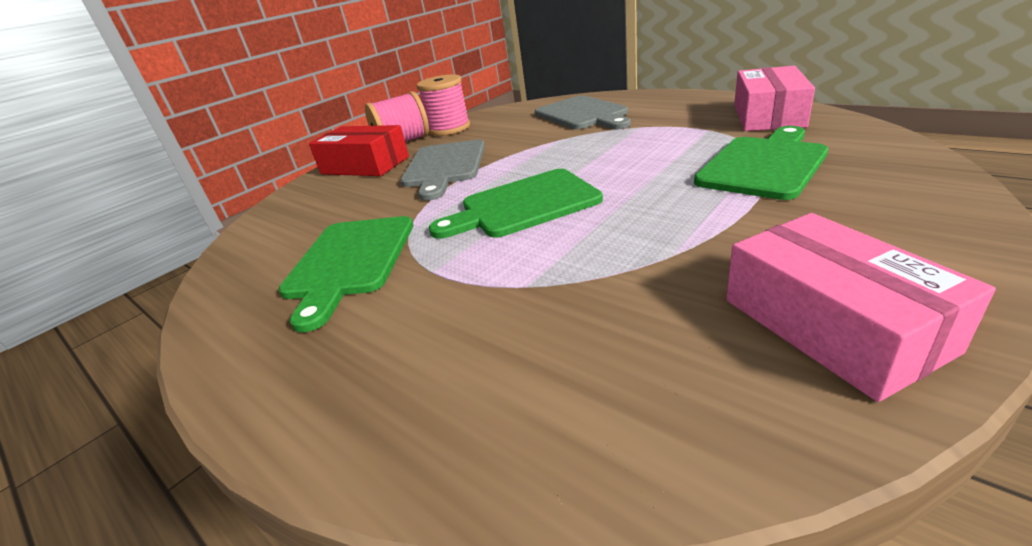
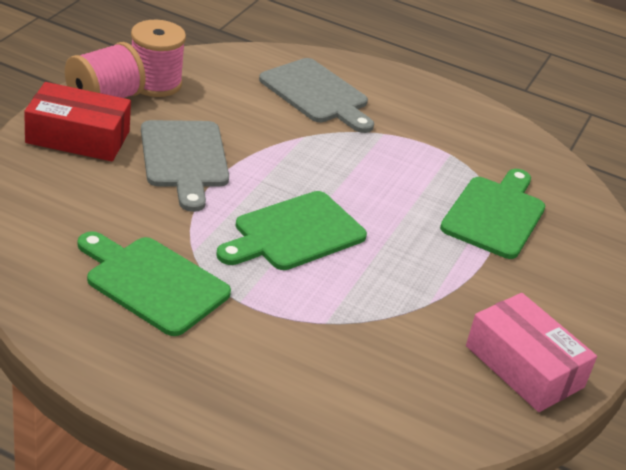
camera: 25 degrees left, 5 degrees up
(349, 261) = (153, 283): green cutting board -> green cutting board turned 135 degrees clockwise
(767, 115) = (502, 143): pink box -> none

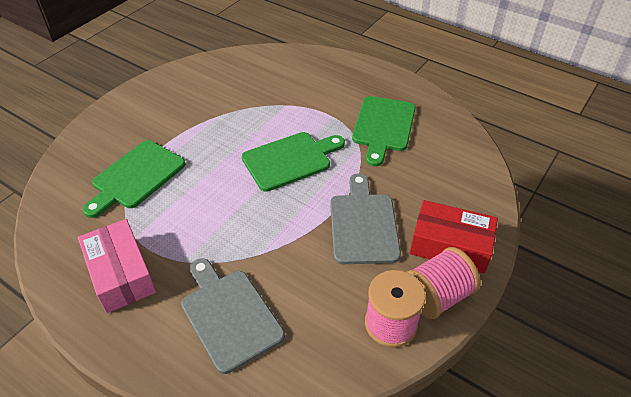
camera: 165 degrees left, 10 degrees up
(153, 283) = (383, 126): green cutting board -> green cutting board turned 60 degrees clockwise
(524, 366) = (185, 83): pink box -> pink box (121, 274)

